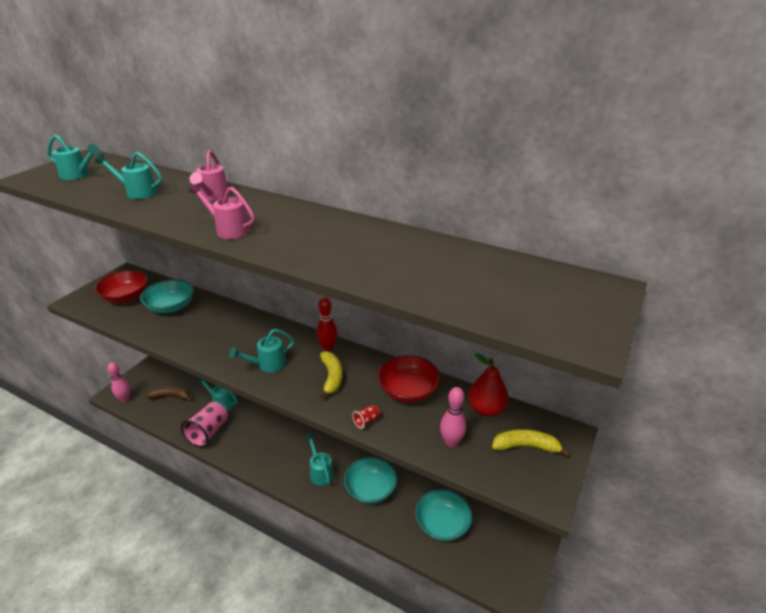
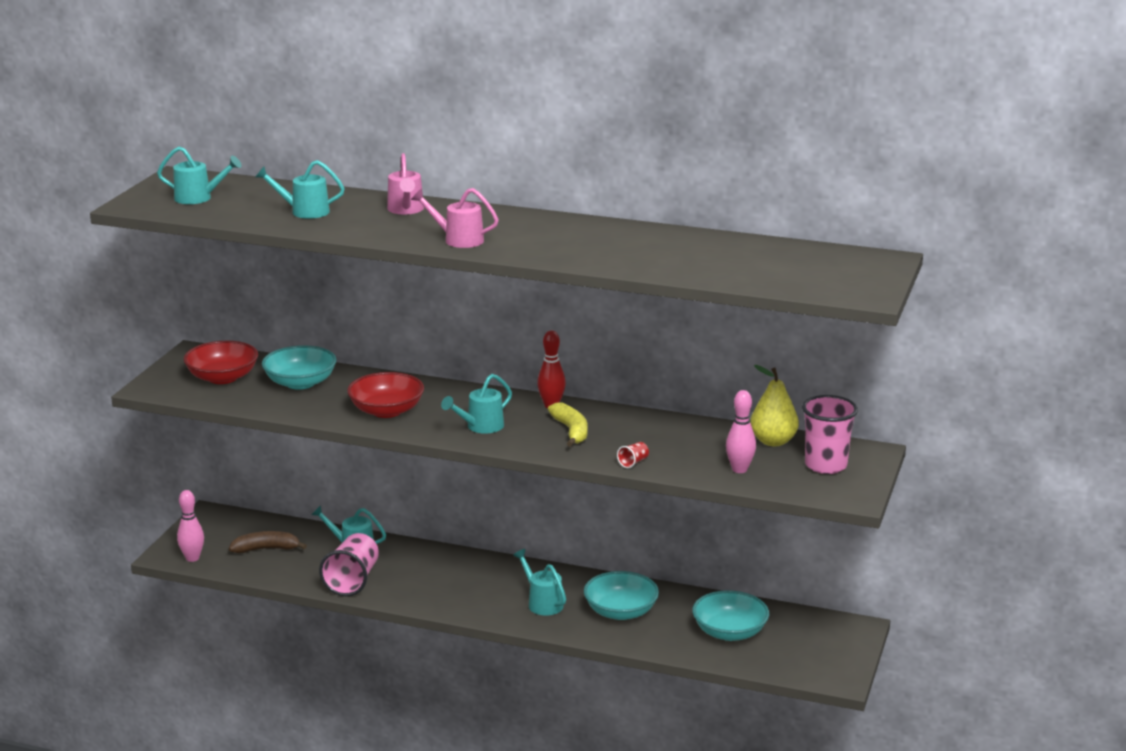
camera: 10 degrees left, 10 degrees down
(408, 390) = (673, 434): red bowl -> red bowl (386, 411)
(486, 409) = (773, 441): red pear -> yellow pear
(526, 446) = (825, 465): yellow banana -> pink cup

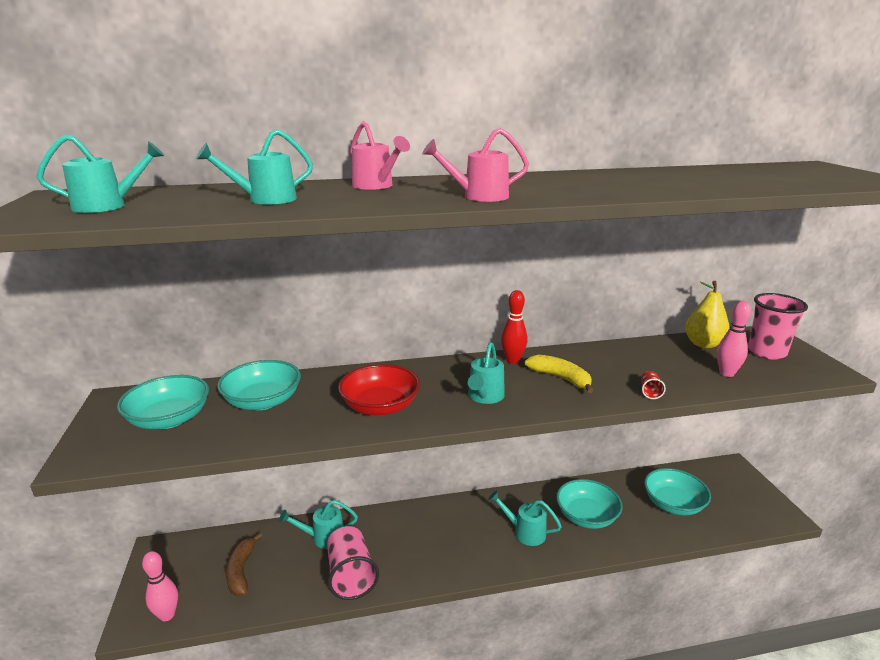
camera: 30 degrees left, 0 degrees up
(222, 377) = (169, 419): red bowl -> turquoise bowl
(266, 549) = (241, 571): brown banana -> brown banana turned 60 degrees counterclockwise

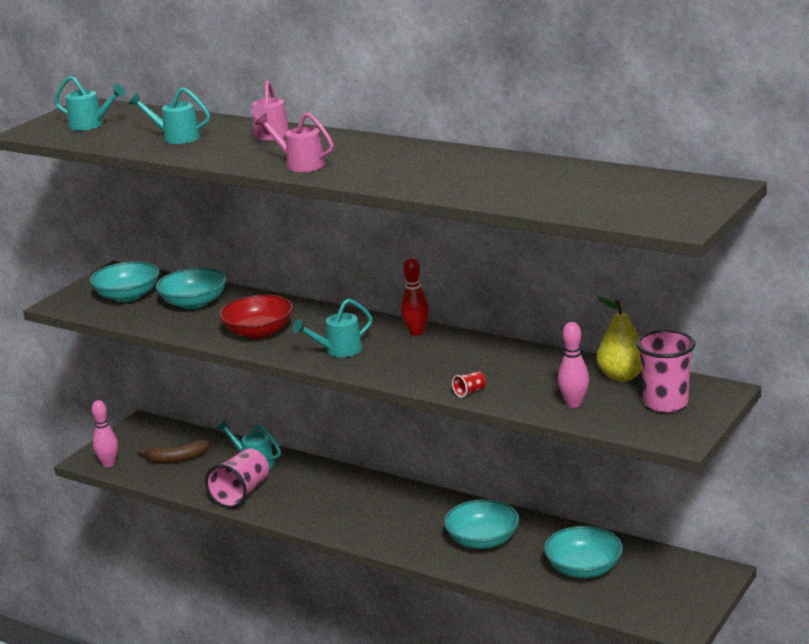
camera: 45 degrees right, 0 degrees up
(241, 571) = (177, 459): brown banana -> brown banana turned 135 degrees counterclockwise
(525, 532) = (410, 526): turquoise watering can -> none
(561, 378) = (423, 358): yellow banana -> none

